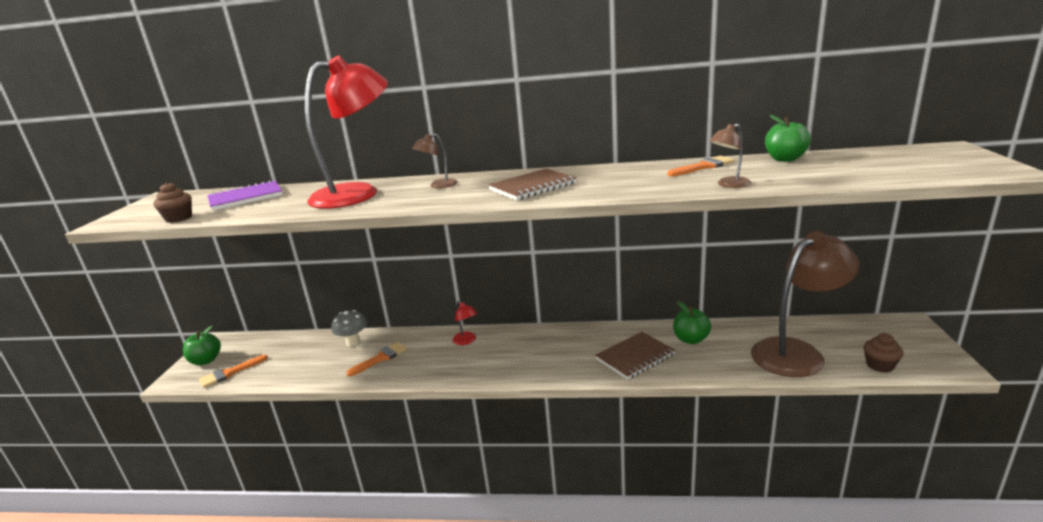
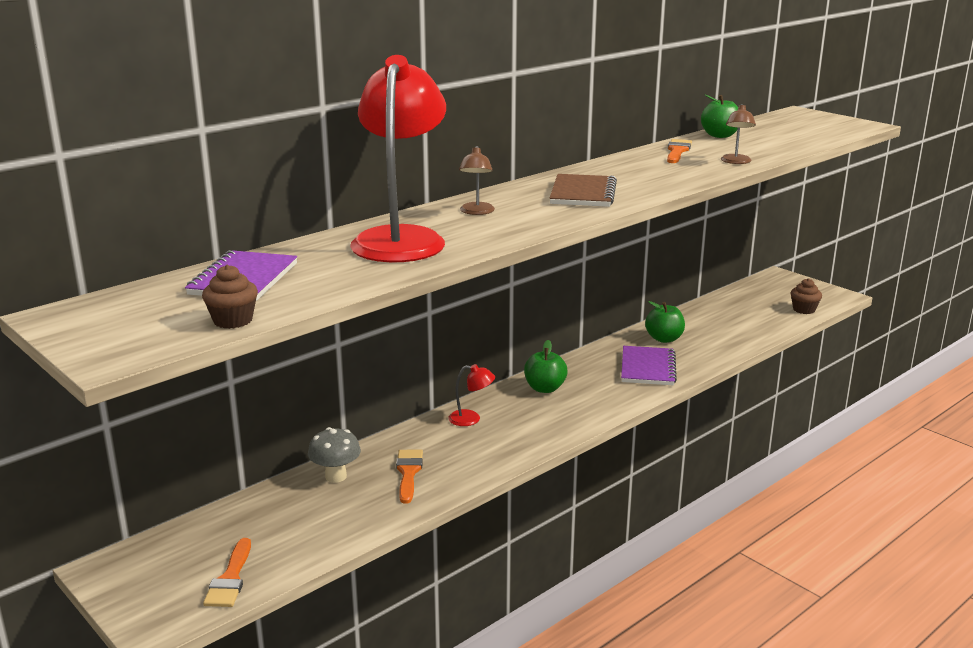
camera: 50 degrees left, 0 degrees up
(206, 360) = (150, 589): green apple -> green apple (545, 388)
(635, 357) = (647, 368): brown notebook -> purple notebook
(797, 352) = (747, 320): brown lamp -> none

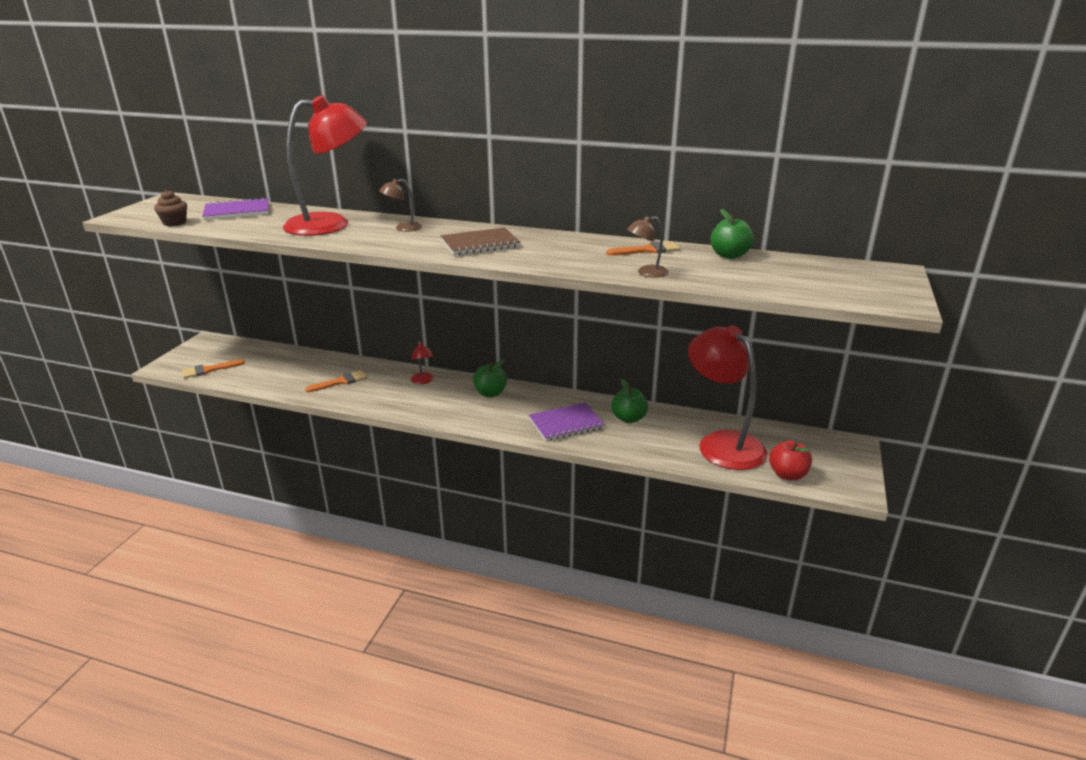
camera: 60 degrees right, 5 degrees up
(336, 476) = (323, 363): grey mushroom -> none
(739, 316) = (722, 443): none -> red lamp
(804, 309) = (787, 475): brown cupcake -> red apple

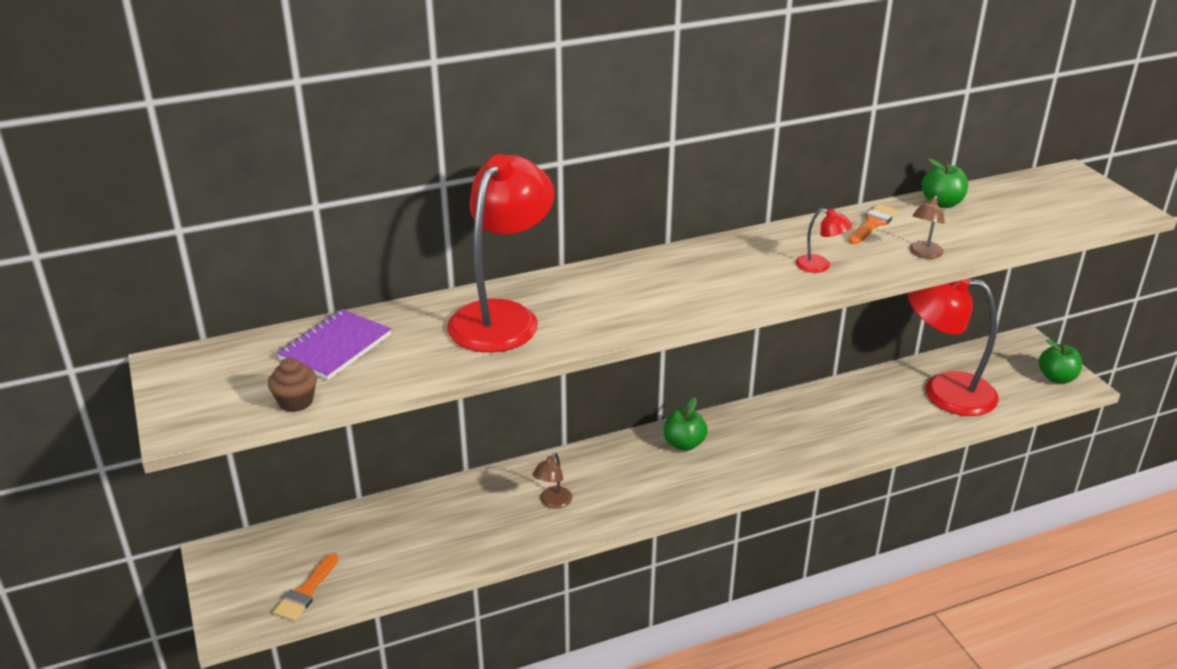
camera: 40 degrees left, 5 degrees up
(341, 382) = (505, 516): orange brush -> none
(403, 228) = (597, 289): brown lamp -> brown lamp (553, 502)
(423, 381) = (593, 466): red lamp -> red lamp (820, 266)
(480, 244) = (721, 279): brown notebook -> none
(566, 424) = (802, 441): purple notebook -> none
(628, 418) = (843, 405): green apple -> green apple (1056, 378)
(787, 475) = (1025, 396): red apple -> none

